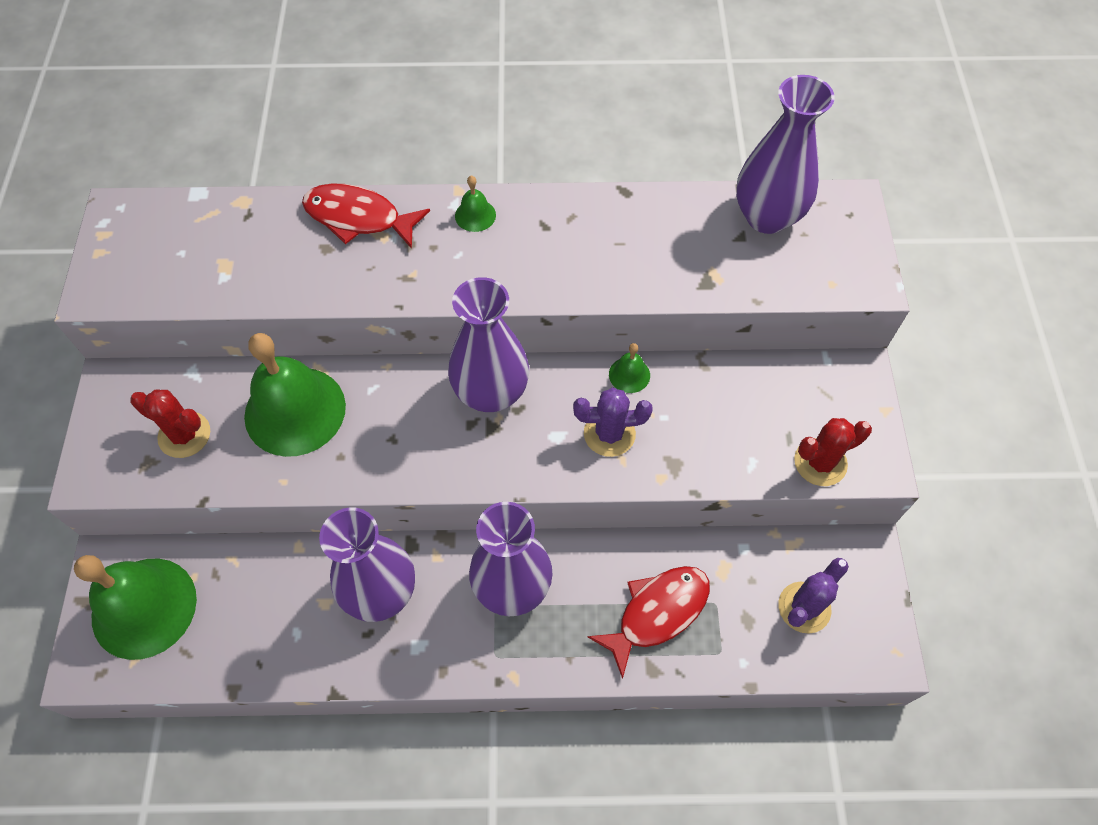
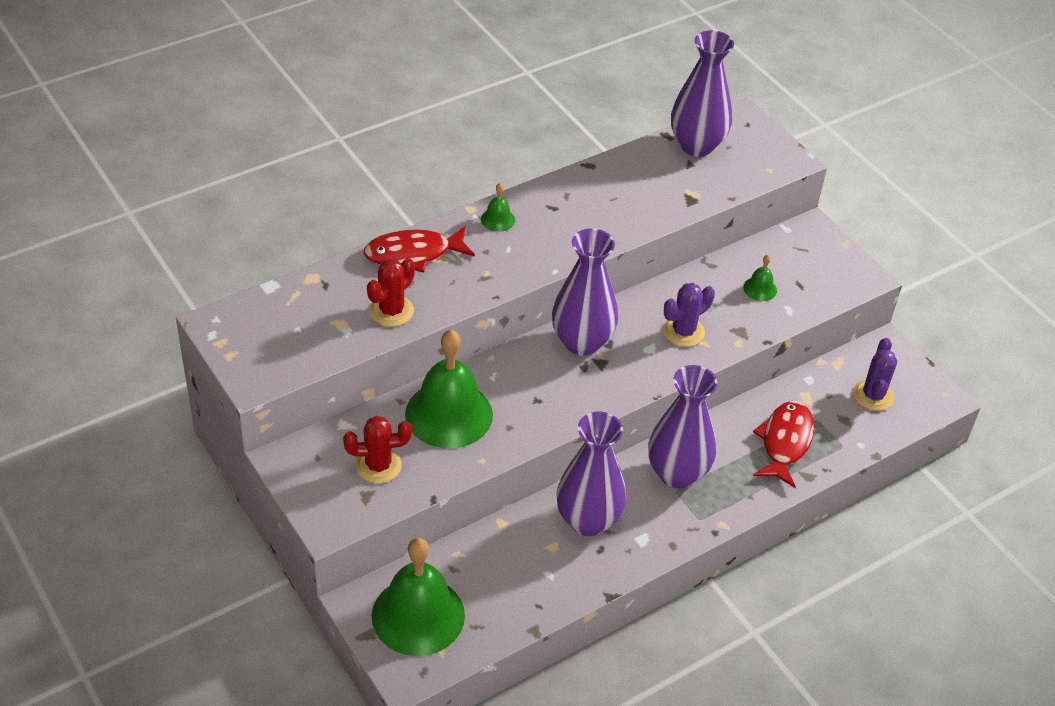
camera: 35 degrees left, 15 degrees down
(629, 374) = (666, 291): green bell -> green bell (760, 289)
(820, 462) = (829, 290): red cactus -> red cactus (391, 311)

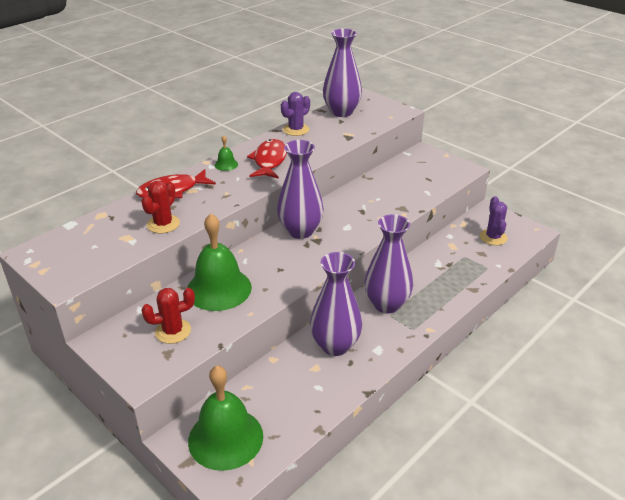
camera: 10 degrees left, 10 degrees down
(683, 332) = (365, 214): purple cactus -> purple cactus (296, 130)
(760, 289) = (405, 184): green bell -> none
(785, 442) = (450, 273): red fish -> red fish (269, 161)

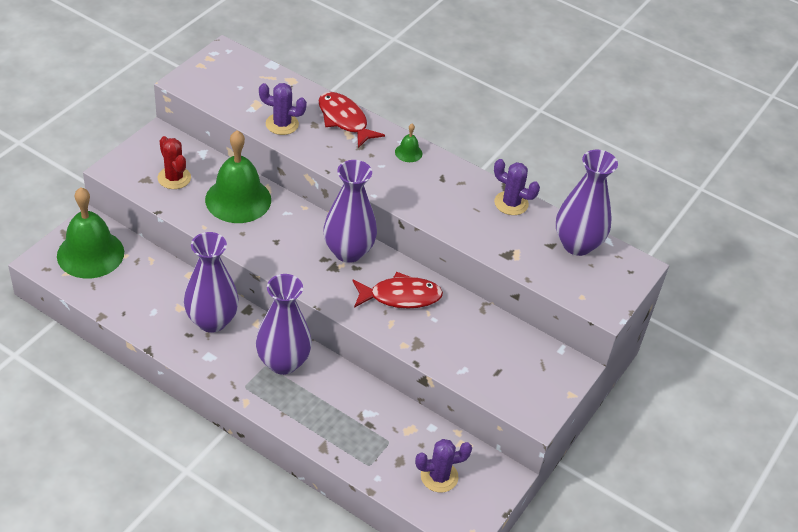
camera: 75 degrees right, 10 degrees up
(163, 224) = (282, 124): red cactus -> purple cactus
(269, 161) = (426, 187): red fish -> red fish (400, 296)

